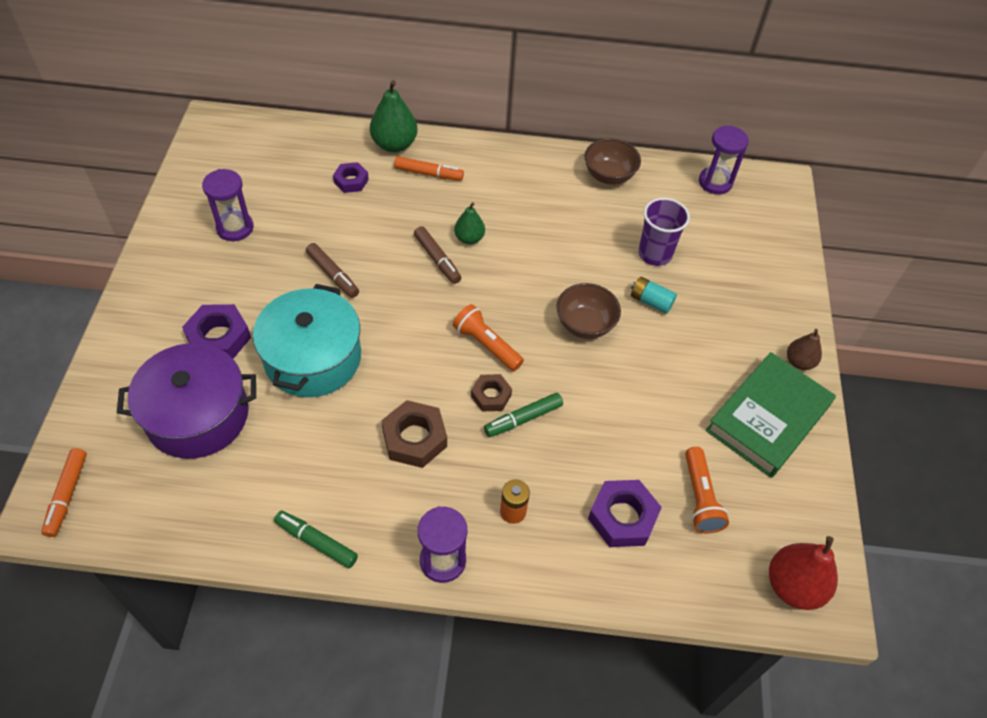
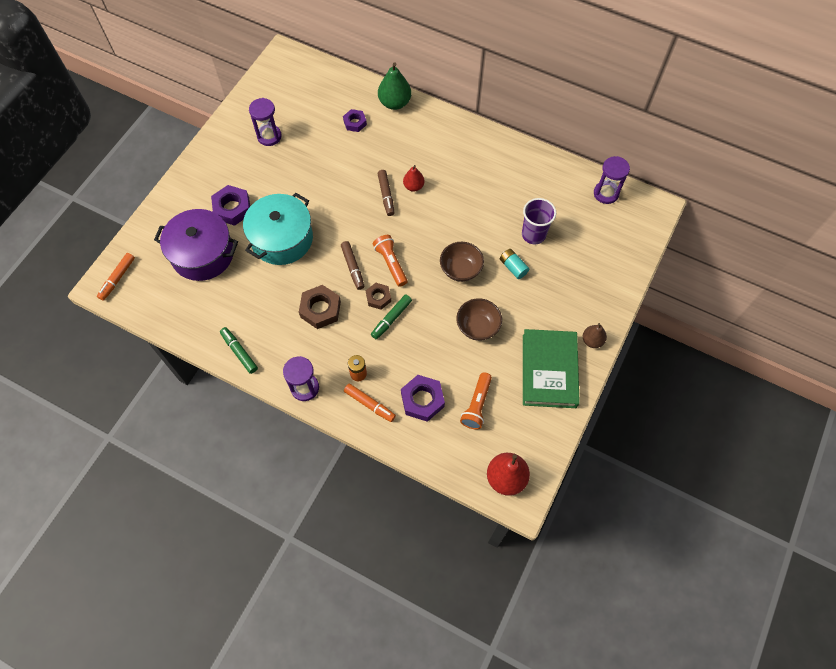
camera: 25 degrees right, 10 degrees up
(333, 275) = (316, 186): brown marker -> brown marker (353, 267)
(428, 173) = (408, 131): orange marker -> orange marker (369, 404)
(469, 238) = (413, 186): green pear -> red pear
(523, 419) = (391, 319): green marker -> green marker turned 45 degrees counterclockwise
(609, 176) = (531, 167): brown bowl -> brown bowl (477, 327)
(768, 418) = (549, 370): green book -> green book turned 60 degrees counterclockwise

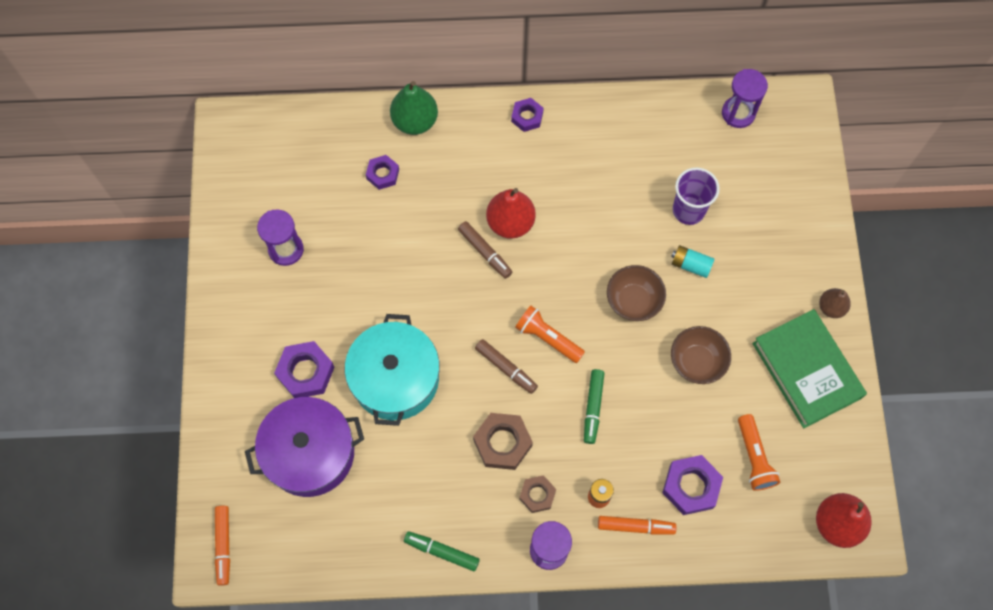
camera: 30 degrees left, 5 degrees up
(378, 297) = (561, 389): brown nut -> brown nut (537, 495)
(413, 186) = (510, 223): red pear -> red pear, size x1.65
(465, 132) = (527, 117): none -> purple nut

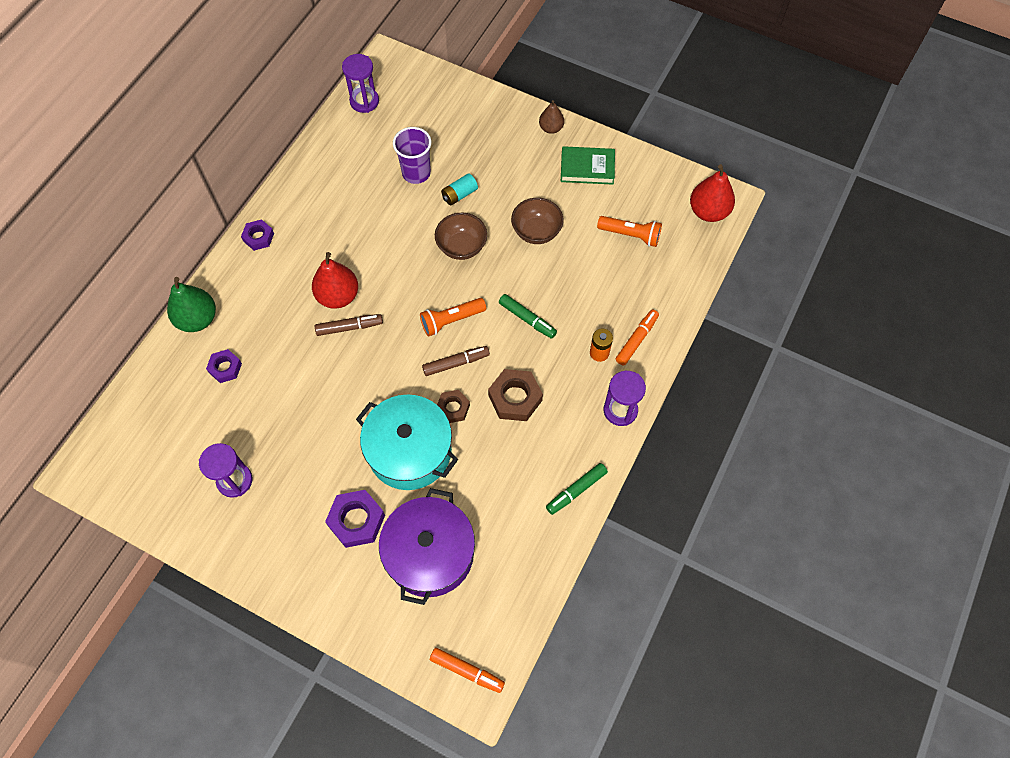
camera: 60 degrees left, 5 degrees down
(537, 495) = (572, 395): brown nut -> brown nut (453, 408)
(691, 486) = (628, 287): purple nut -> none
(806, 370) = (587, 168): green book -> green book, size x0.64

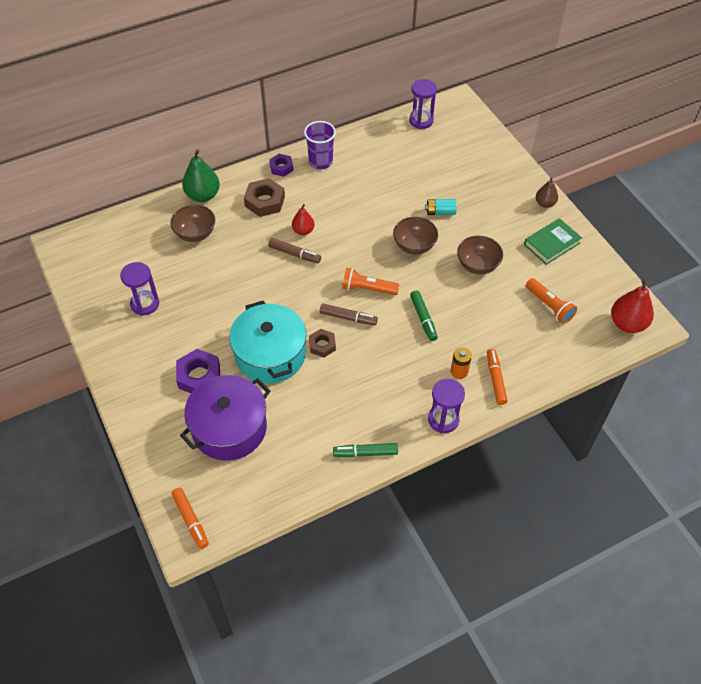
camera: 35 degrees right, 10 degrees down
(225, 368) = (195, 234): purple nut -> brown bowl
(338, 296) = (303, 231): red pear -> red pear, size x0.61
(416, 173) = (420, 183): purple cup -> purple cup (320, 162)
(515, 398) = (371, 365): brown nut -> brown nut (265, 201)
(587, 168) = (551, 244): green book -> green book turned 75 degrees counterclockwise
(636, 340) = (495, 379): orange marker -> orange marker turned 75 degrees counterclockwise

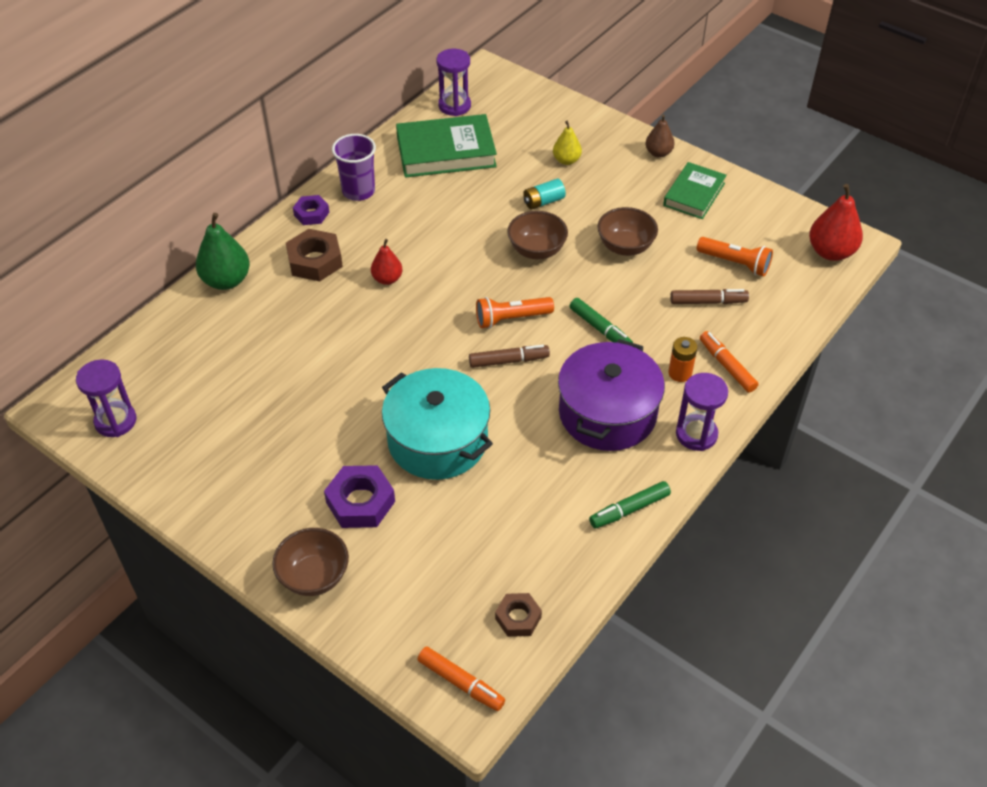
camera: 25 degrees left, 5 degrees down
(145, 304) = (229, 441): purple hourglass -> purple hourglass (115, 421)
(195, 234) = (245, 330): brown bowl -> brown bowl (314, 576)
(229, 428) = (440, 549): purple pot -> purple pot (607, 413)
(294, 254) = (393, 310): brown marker -> brown marker (708, 302)
(322, 345) = (497, 405): brown nut -> brown nut (518, 618)
(395, 153) = (446, 152): none -> green book
(475, 187) = (566, 160): none -> yellow pear

